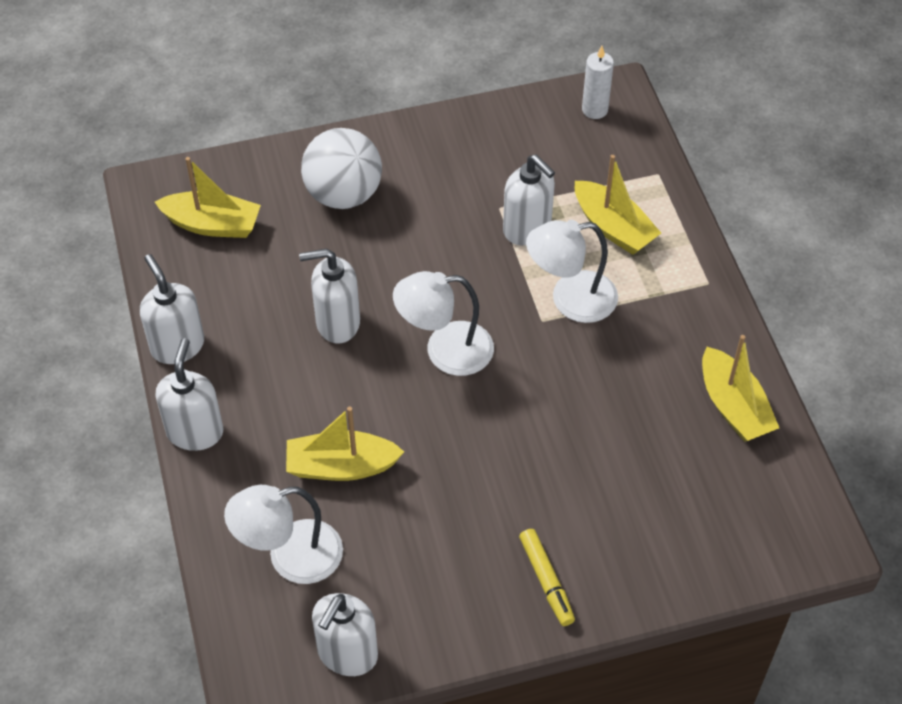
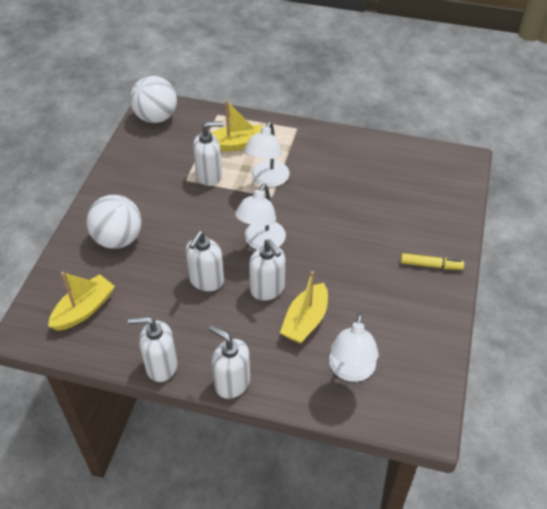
camera: 60 degrees left, 5 degrees down
(347, 654) = (429, 371): white soap dispenser -> white soap dispenser (267, 289)
(594, 110) = (156, 117): white candle -> white ball
(733, 407) = (373, 153): yellow boat -> none

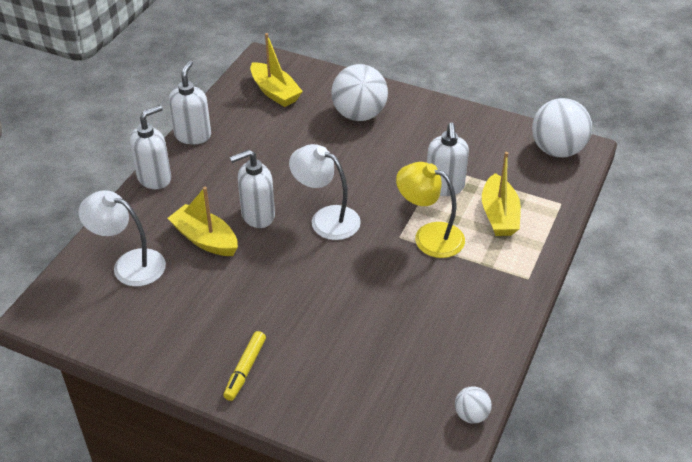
camera: 100 degrees right, 5 degrees down
(206, 280) = (284, 171): white soap dispenser -> none
(267, 180) = (429, 236): white lamp -> yellow lamp
(420, 148) = (471, 415): none -> white ball

